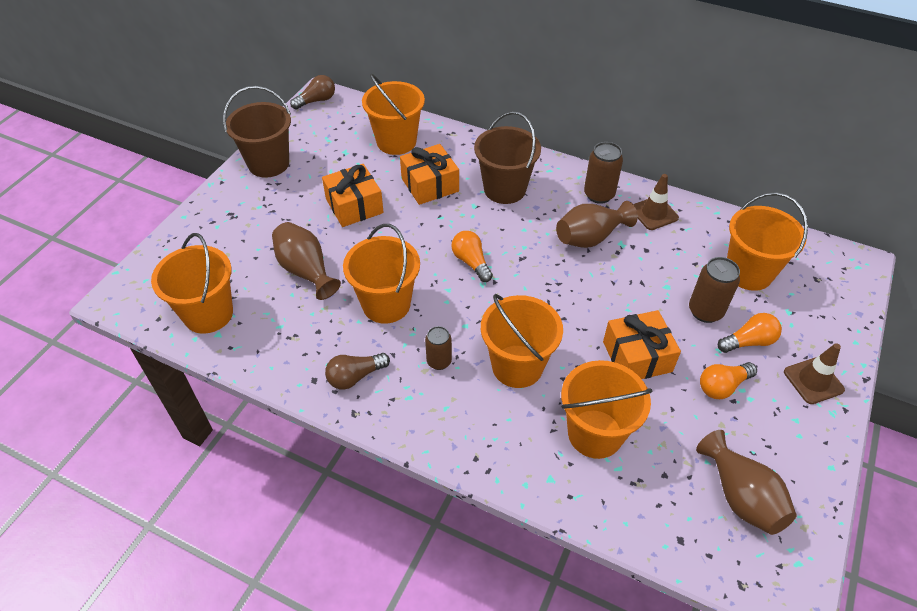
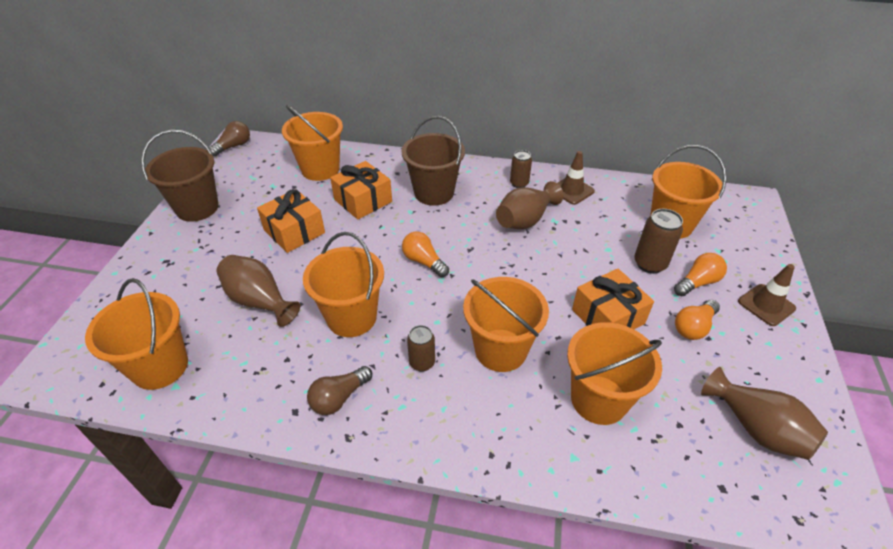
camera: 15 degrees left, 5 degrees down
(599, 195) = (519, 183): brown can -> brown can, size x0.66

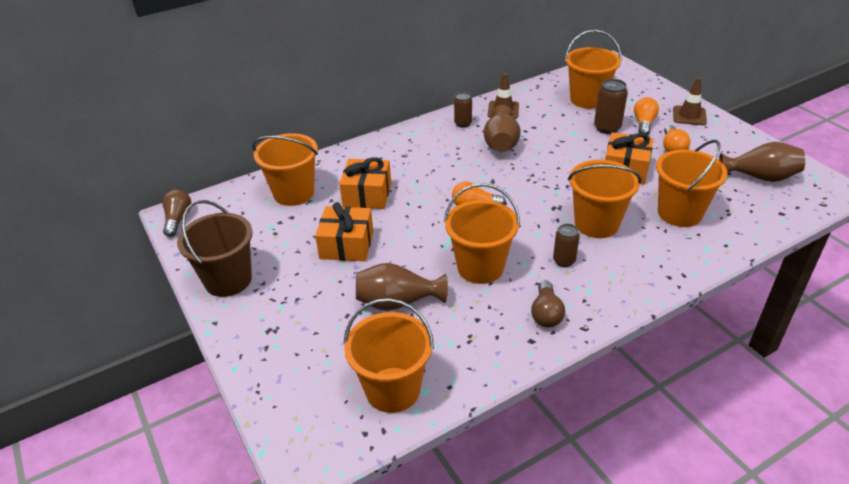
camera: 40 degrees left, 5 degrees down
(434, 193) = (412, 161): brown bucket -> none

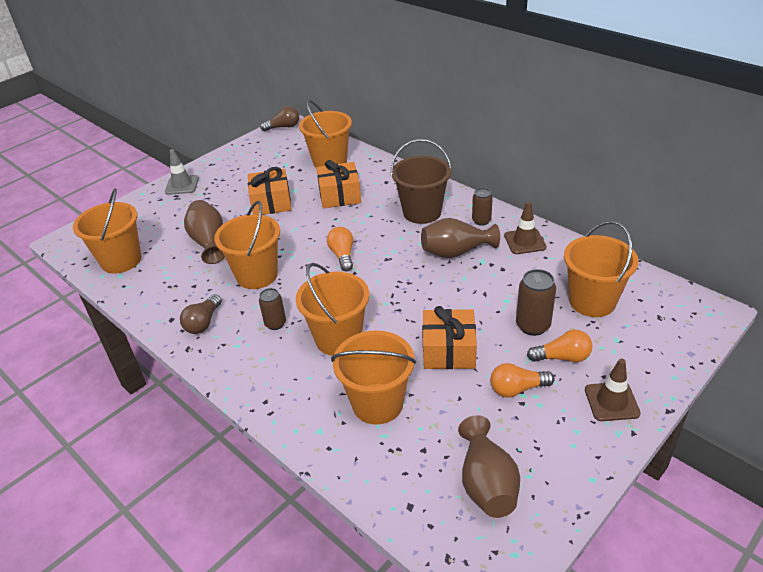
camera: 75 degrees right, 0 degrees up
(228, 280) = (223, 165): brown bucket -> brown bucket (422, 212)
(246, 323) = (182, 185): none -> grey traffic cone
(546, 313) = (203, 322): brown light bulb -> brown light bulb turned 60 degrees counterclockwise

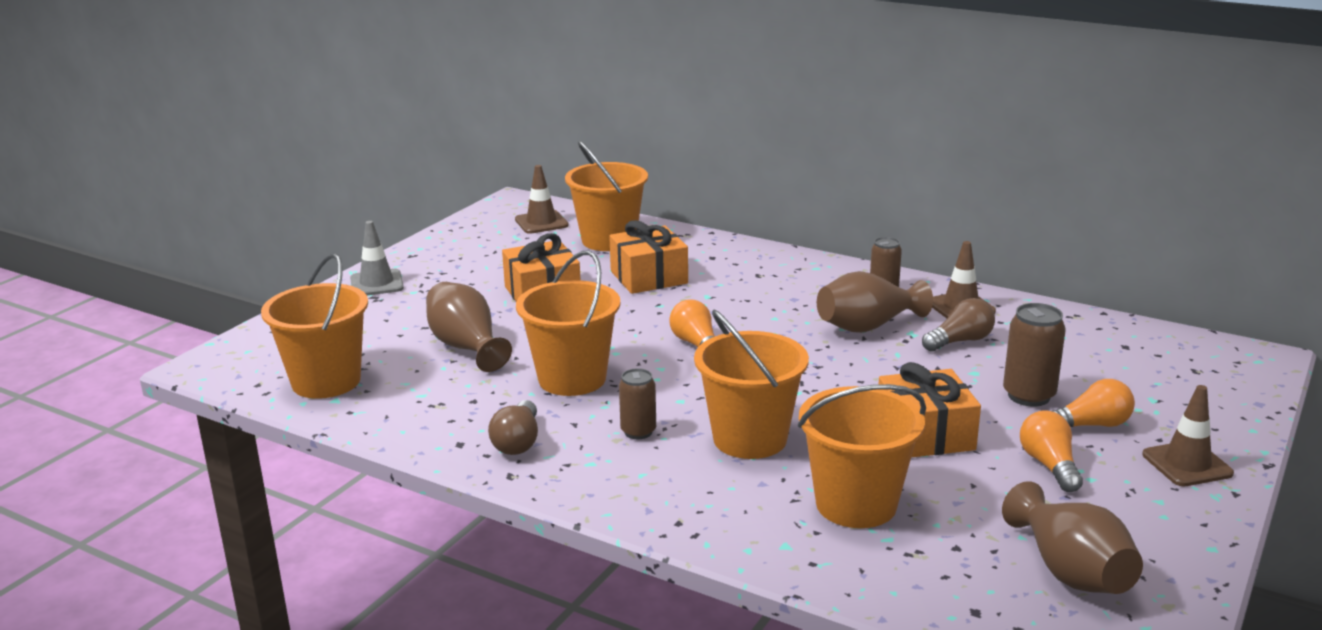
camera: 15 degrees left, 15 degrees down
(283, 127) = (507, 205): brown light bulb -> brown light bulb (960, 341)
(297, 143) = (541, 222): none -> brown traffic cone
(422, 212) = (789, 287): brown bucket -> none
(517, 389) = (1049, 465): orange light bulb -> orange light bulb turned 105 degrees clockwise
(592, 301) = (1095, 362): orange bucket -> none

